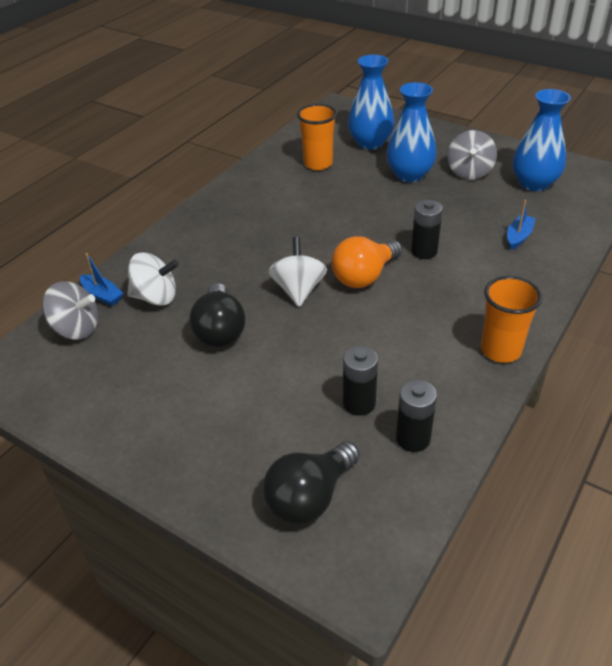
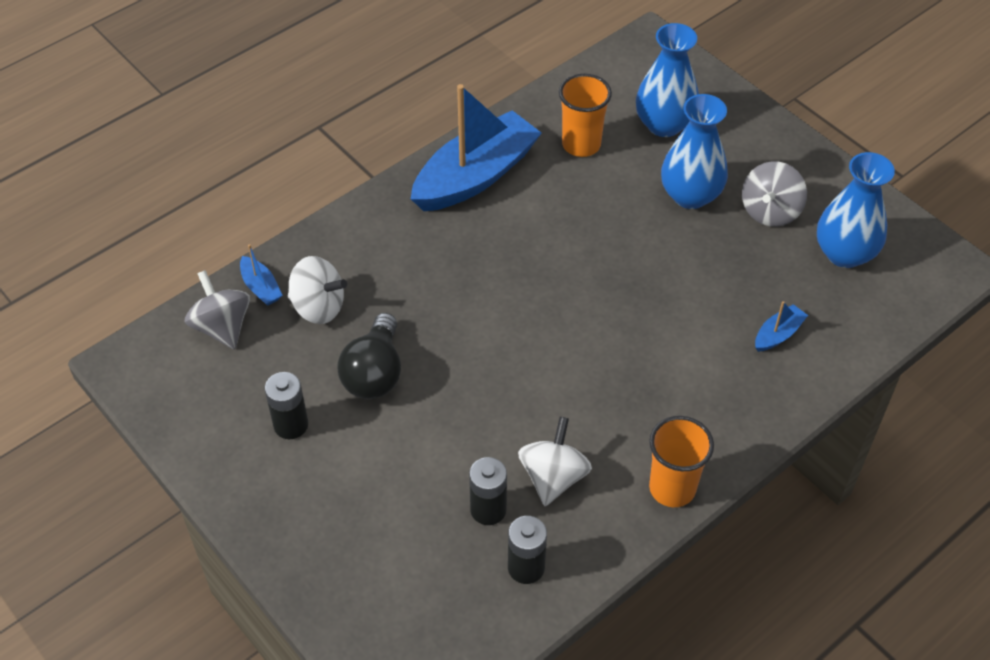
camera: 15 degrees right, 10 degrees up
(76, 328) = (222, 327): grey spinning top -> grey spinning top turned 150 degrees counterclockwise
(249, 195) = (475, 176): none -> blue boat
(298, 290) = (481, 341): white spinning top -> white spinning top (553, 477)
(310, 497) = (396, 600): black light bulb -> none
(364, 276) = (564, 343): orange light bulb -> none
(424, 251) = (651, 325): black battery -> black battery (291, 425)

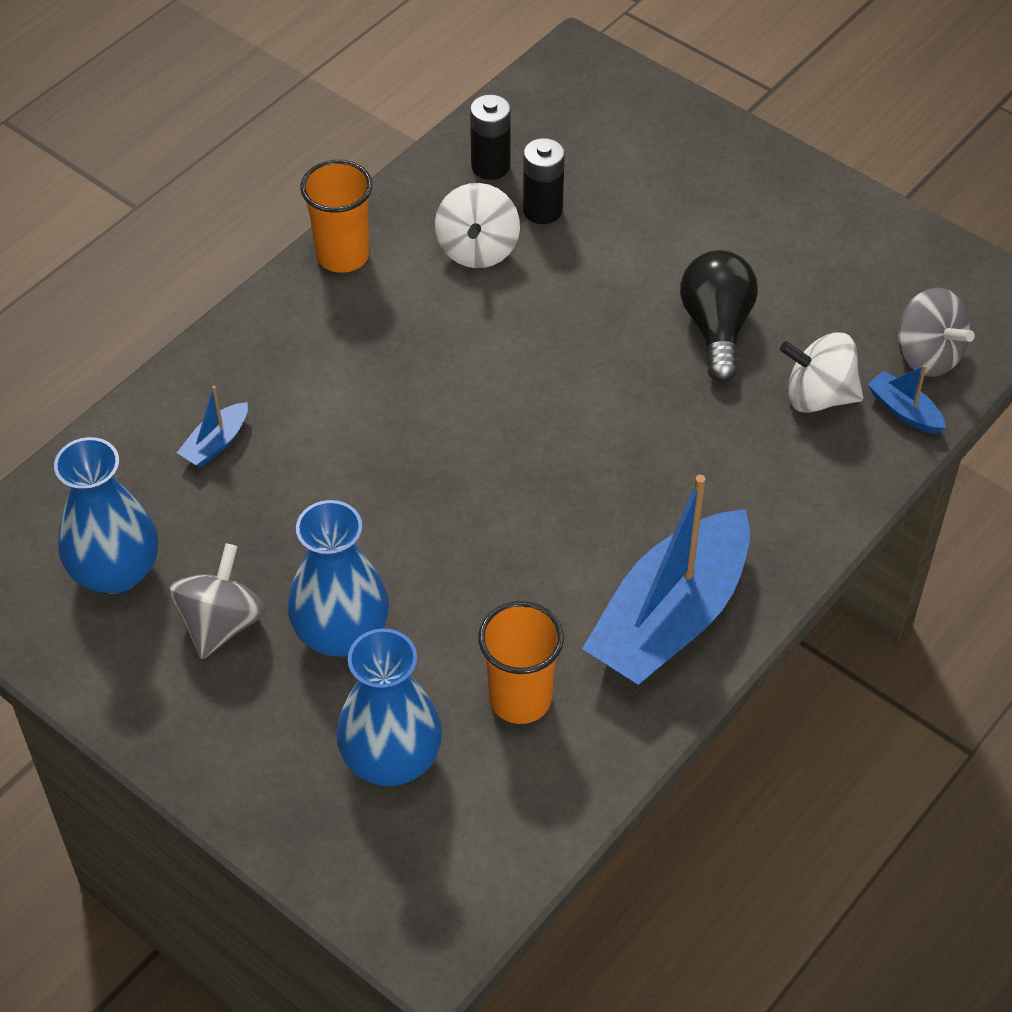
camera: 170 degrees right, 0 degrees up
(291, 425) = (791, 261): black battery -> none

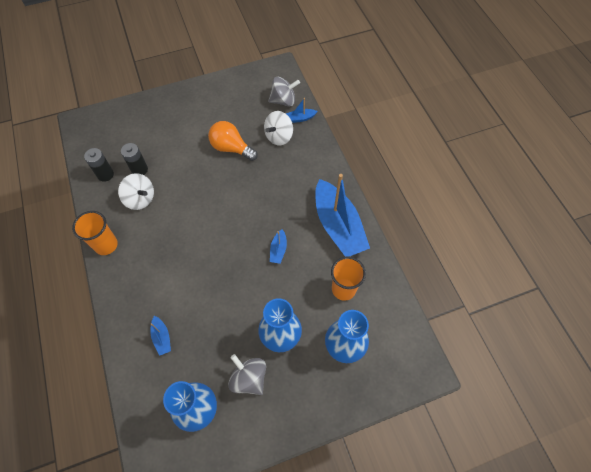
camera: 60 degrees left, 10 degrees up
(530, 536) = (278, 250): none -> blue boat
(717, 328) = (231, 148): black light bulb -> orange light bulb

